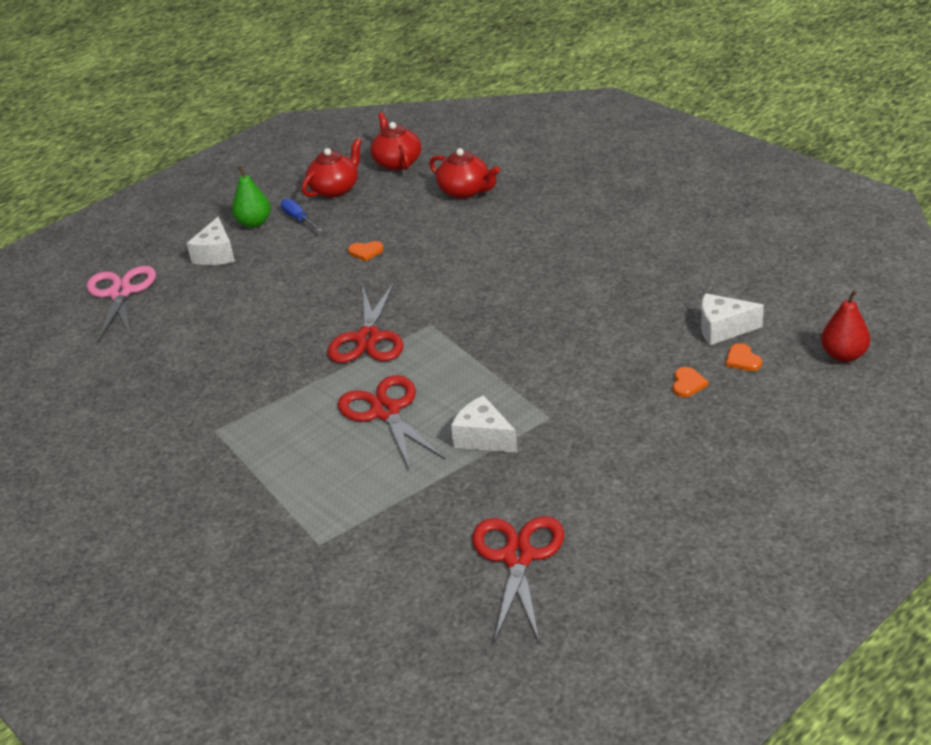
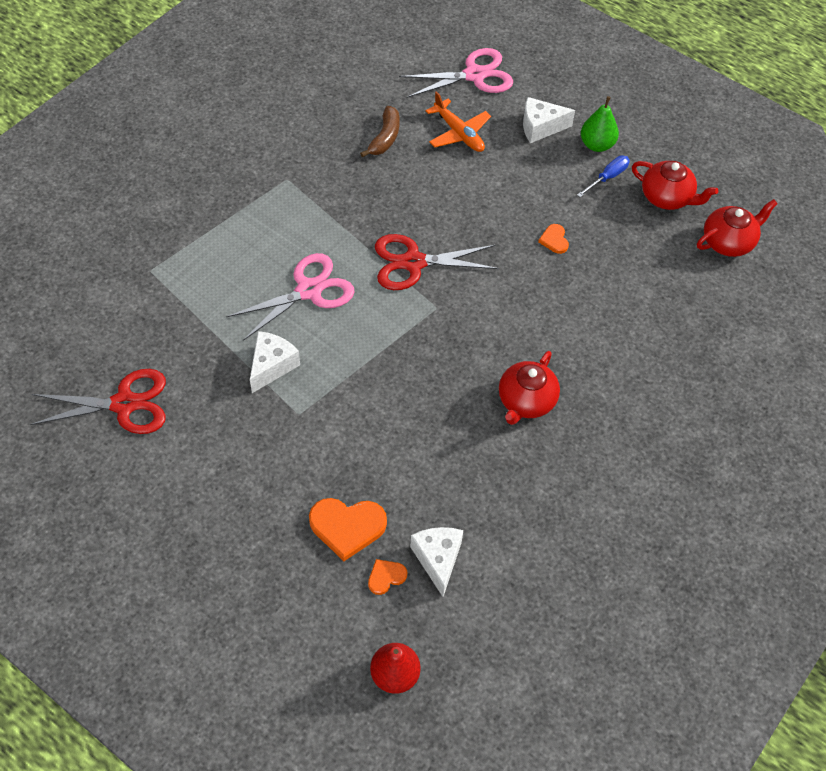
camera: 75 degrees right, 20 degrees up
(184, 356) = (385, 138): none -> brown banana
(201, 305) = (459, 133): none -> orange plane
(386, 411) = (309, 290): red scissors -> pink scissors
(465, 191) = (678, 309): red teapot -> red teapot (526, 401)
(687, 384) = (347, 527): orange heart -> orange heart, size x1.90

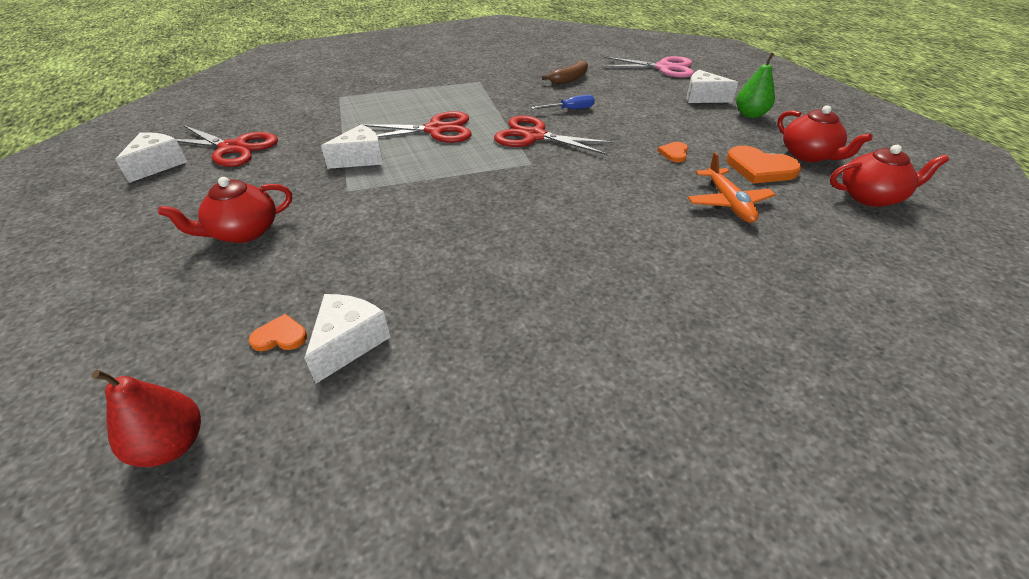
camera: 30 degrees right, 15 degrees down
(74, 460) = (158, 165): none -> white cheese
(309, 290) = (436, 130): pink scissors -> red scissors
(347, 527) = (294, 279): orange heart -> orange heart (760, 168)
(459, 133) = (630, 88): orange plane -> orange plane (728, 203)
(526, 401) = (564, 245): red teapot -> red teapot (244, 232)
(607, 177) = (750, 132): blue screwdriver -> blue screwdriver (570, 110)

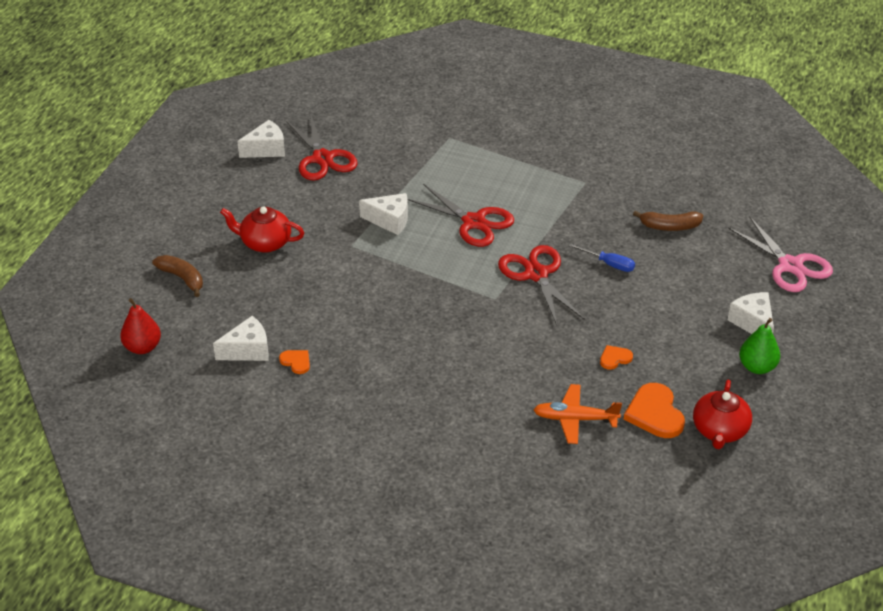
camera: 45 degrees right, 0 degrees up
(160, 320) = (182, 278): none -> brown banana
(280, 336) = (223, 325): orange heart -> orange heart (296, 362)
(728, 203) = (575, 419): orange plane -> orange plane turned 60 degrees clockwise
(870, 197) = (688, 487): red teapot -> none

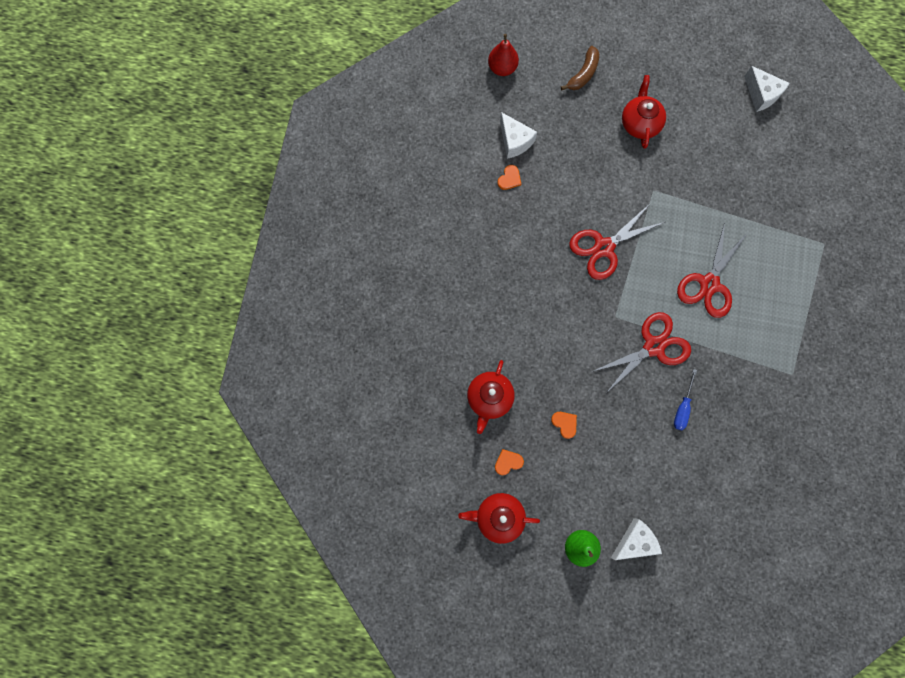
camera: 80 degrees right, 35 degrees up
(322, 158) = (761, 142): red scissors -> red scissors (604, 247)
(390, 220) = (693, 214): white cheese -> none
(575, 419) = (489, 398): orange plane -> red teapot
(655, 413) = (508, 462): orange heart -> orange heart, size x0.53
(670, 226) = (748, 458): brown banana -> none
(790, 266) = (721, 575): pink scissors -> none

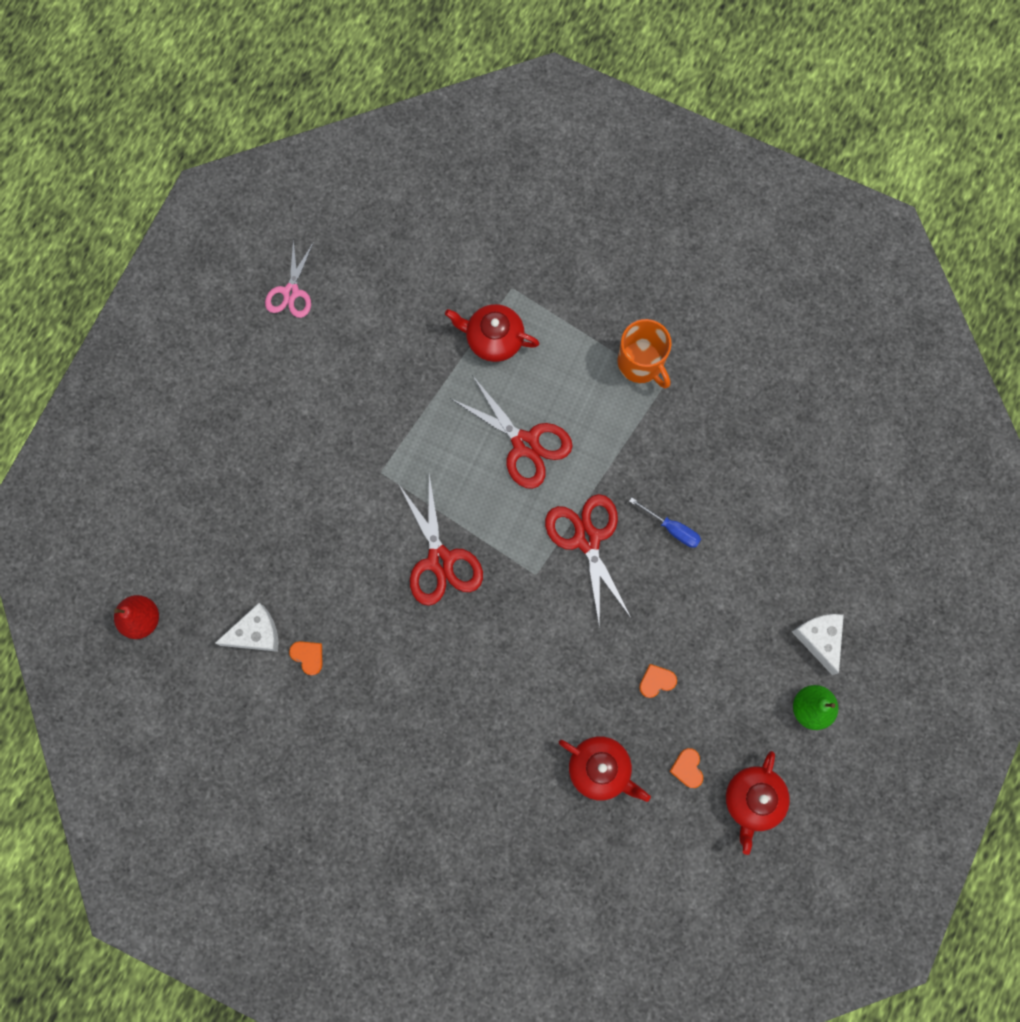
camera: 75 degrees left, 0 degrees up
(583, 74) = (187, 511): brown banana -> none
(640, 123) = (282, 459): red teapot -> red teapot (493, 339)
(761, 94) = (291, 292): white cheese -> pink scissors
(802, 353) = (641, 363): none -> orange mug

